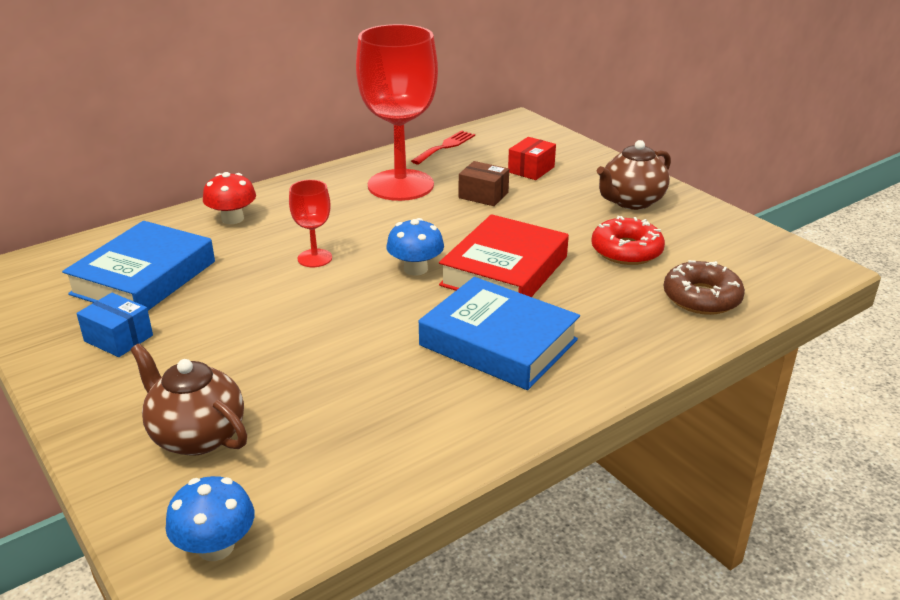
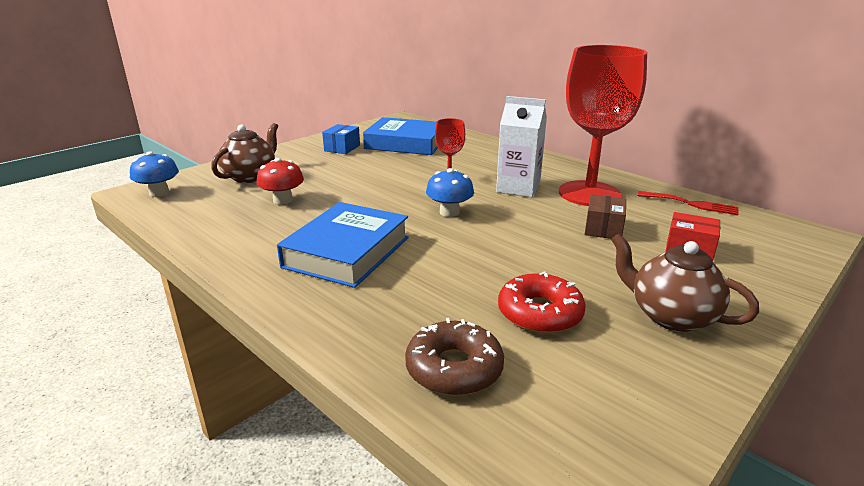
camera: 80 degrees right, 5 degrees down
(232, 219) = (490, 151): red mushroom -> red mushroom (283, 200)
(366, 219) = (518, 188): none -> white carton
(504, 271) = (462, 247): red book -> none

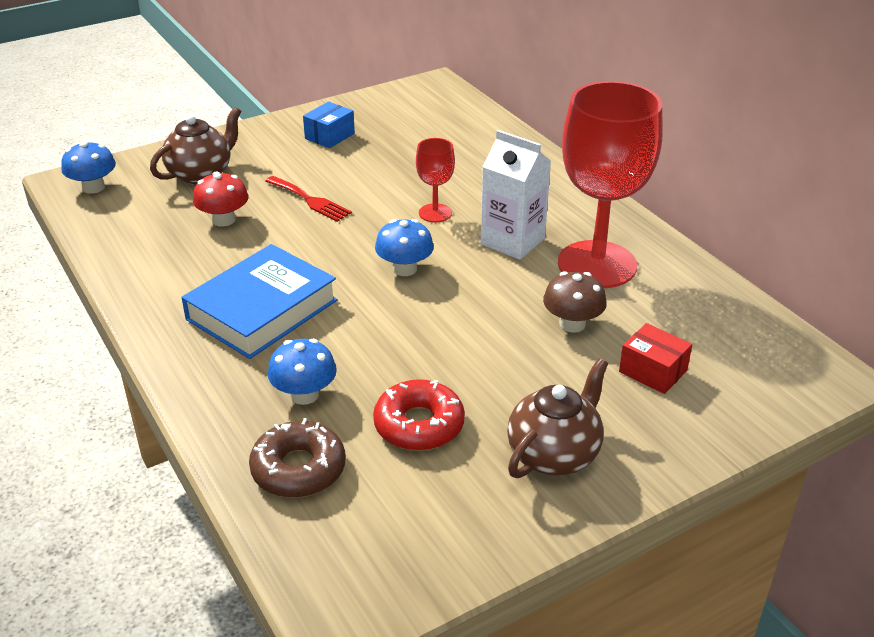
camera: 15 degrees right, 10 degrees up
(406, 143) = (415, 137): blue book -> none
(421, 307) = (304, 394): none -> blue mushroom
(603, 228) = (572, 324): brown box -> brown mushroom
(670, 316) = (554, 454): brown teapot -> brown teapot turned 75 degrees clockwise
(691, 204) = (718, 302): red fork -> red fork (310, 200)

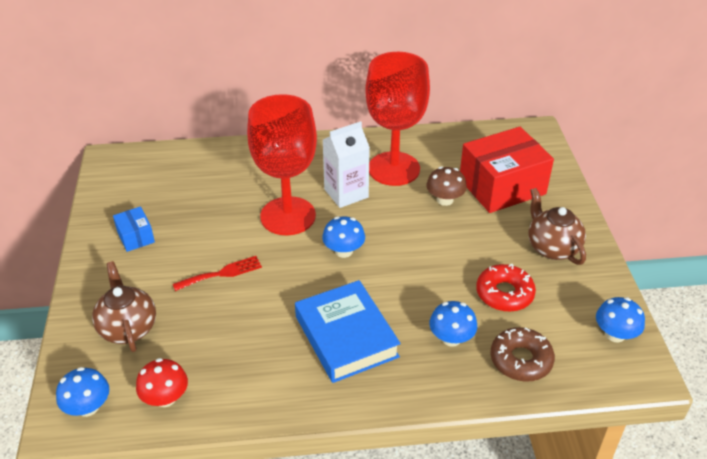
camera: 65 degrees left, 5 degrees up
(224, 220) = (211, 330): red mushroom -> red mushroom (165, 398)
(406, 565) = (615, 334): none -> blue mushroom
(435, 213) = (288, 216): red goblet -> red goblet, size x2.22
(652, 371) = (502, 186): red box -> red box, size x2.15

